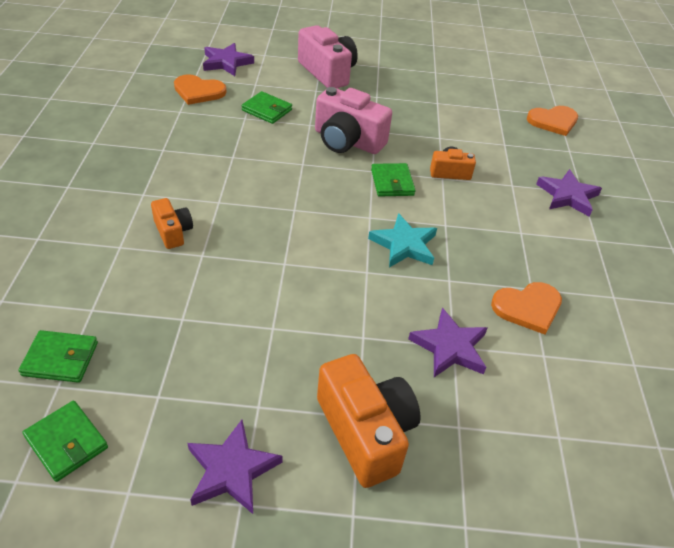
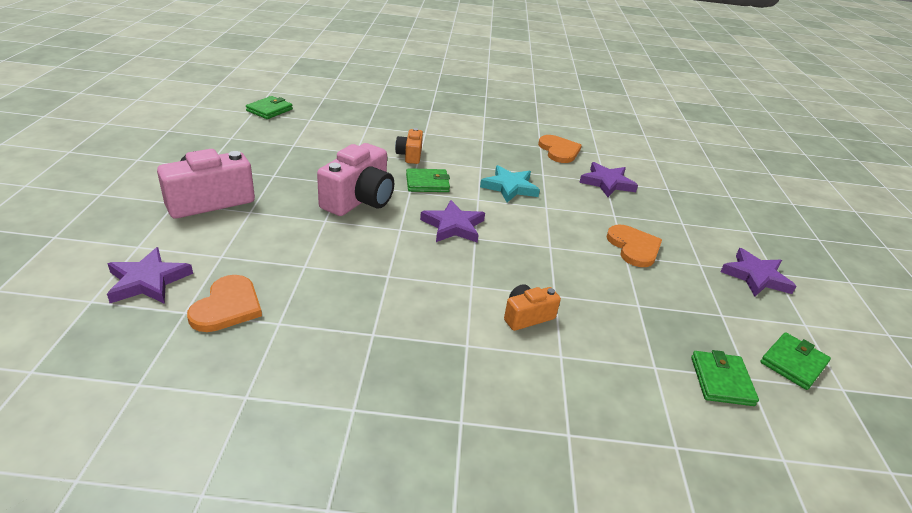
camera: 90 degrees left, 10 degrees down
(267, 110) = (289, 248): green wallet -> green wallet (269, 110)
(365, 432) = (692, 221): orange camera -> none
(553, 121) = (334, 101): orange heart -> orange heart (634, 247)
(567, 196) = (436, 115): purple star -> purple star (453, 226)

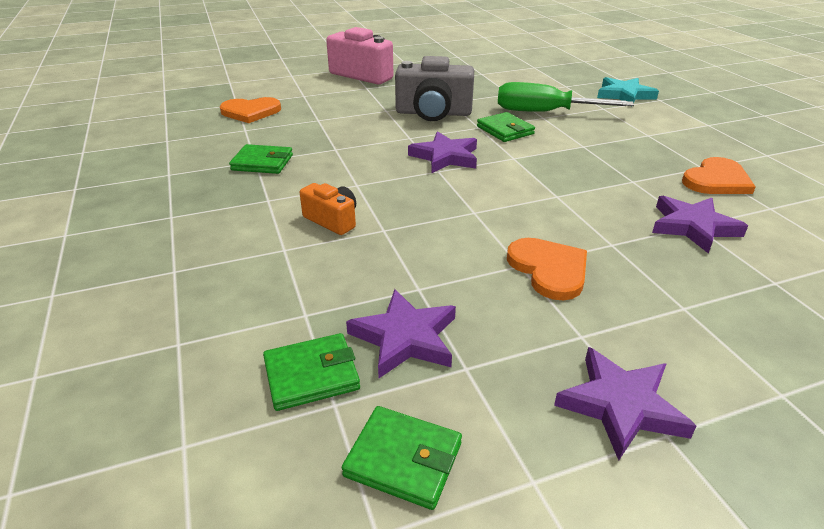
camera: 70 degrees right, 0 degrees up
(148, 281) = (259, 87): purple star -> purple star (405, 338)
(269, 110) = (522, 53): green wallet -> green wallet (262, 162)
(359, 200) = (433, 113): pink camera -> grey camera
(410, 155) = (545, 112): orange camera -> green screwdriver
(510, 187) = (566, 168): turquoise star -> turquoise star (624, 95)
(634, 247) = (549, 269): orange heart -> orange heart turned 75 degrees counterclockwise

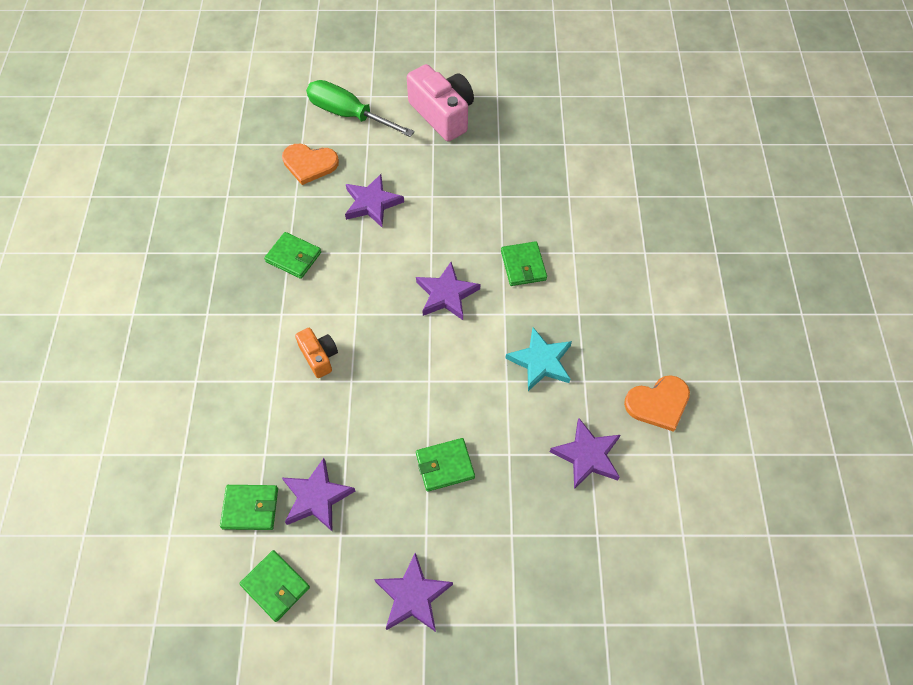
camera: 20 degrees right, 25 degrees up
(329, 122) = (372, 203): none -> purple star
(433, 113) = (473, 214): grey camera -> none
(545, 112) = (581, 244): green screwdriver -> green screwdriver (348, 114)
(549, 269) = (445, 466): orange heart -> green wallet
(624, 95) = (685, 233): turquoise star -> turquoise star (541, 361)

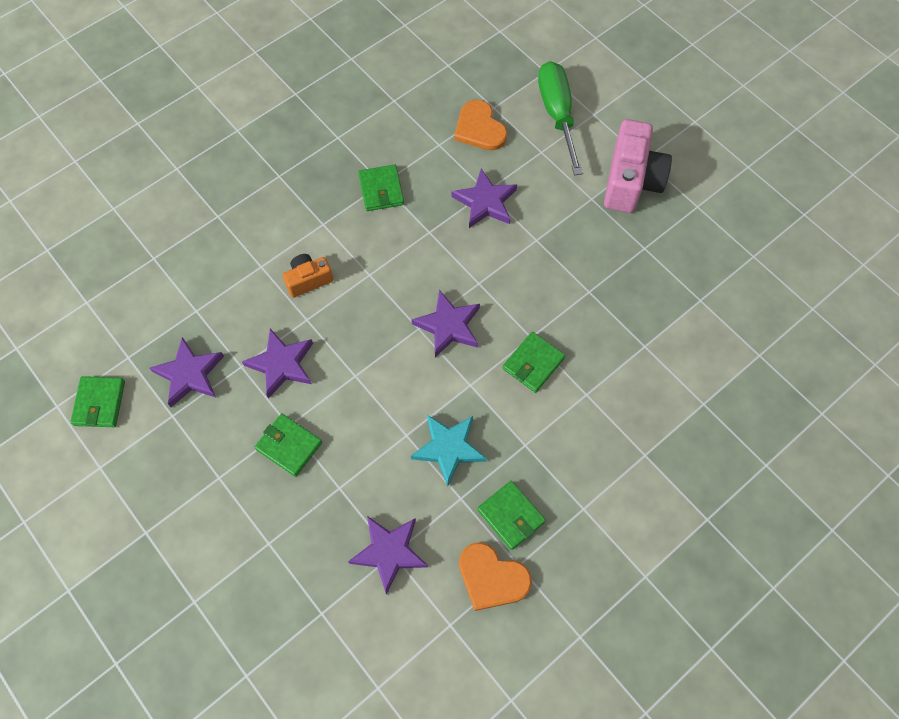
camera: 50 degrees right, 5 degrees up
(250, 508) = (146, 337): green wallet -> green wallet (511, 516)
(319, 357) = (308, 280): orange camera -> orange camera turned 135 degrees counterclockwise
(413, 596) = (162, 506): purple star -> purple star (281, 364)

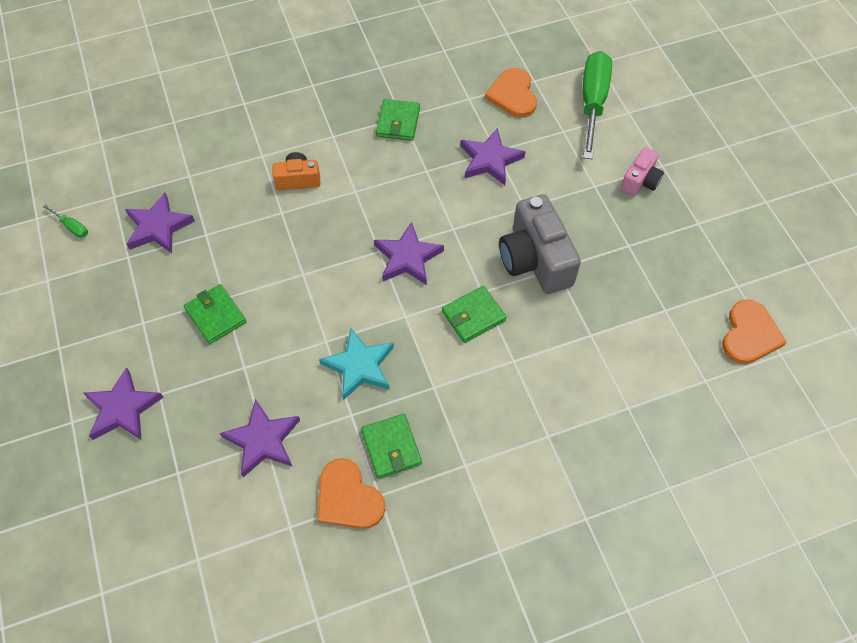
camera: 20 degrees right, 5 degrees down
(99, 403) = (72, 227): green wallet -> green screwdriver
(281, 364) = (241, 243): purple star -> purple star (123, 408)
(567, 289) = (535, 260): none -> grey camera
(631, 181) = (640, 181): pink camera -> pink camera, size x0.54
(780, 299) = (749, 334): none -> orange heart

